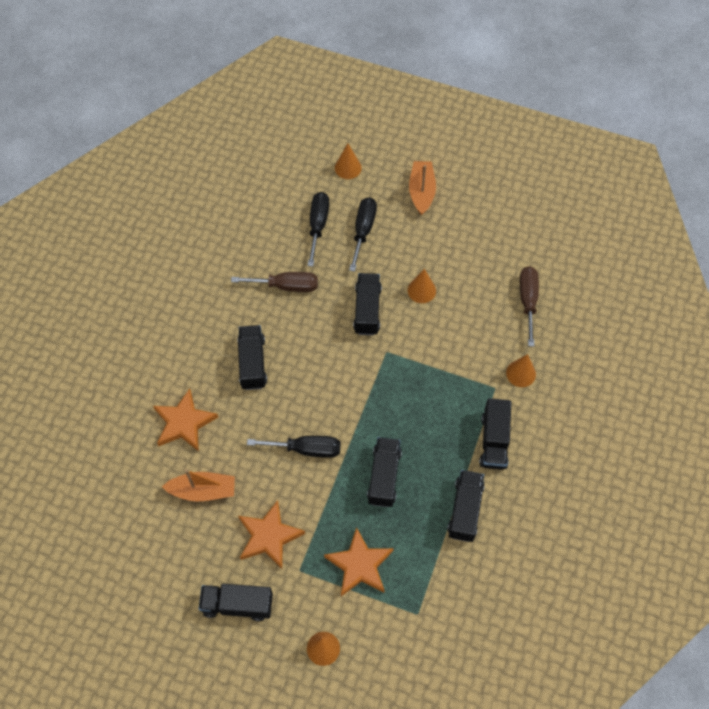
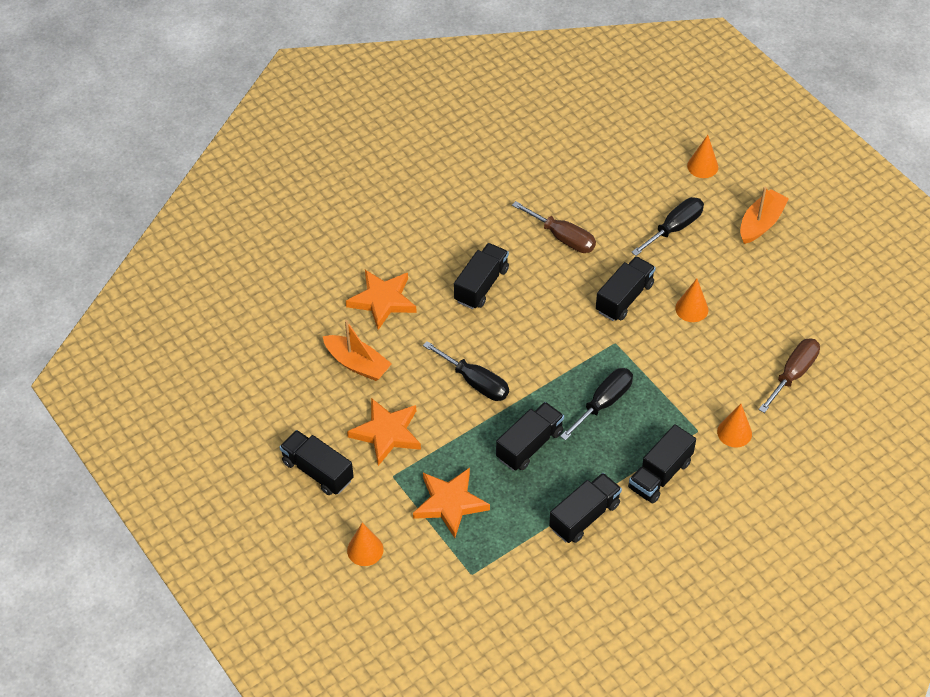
camera: 35 degrees right, 10 degrees down
(318, 225) = (633, 201): black screwdriver -> black screwdriver (603, 403)

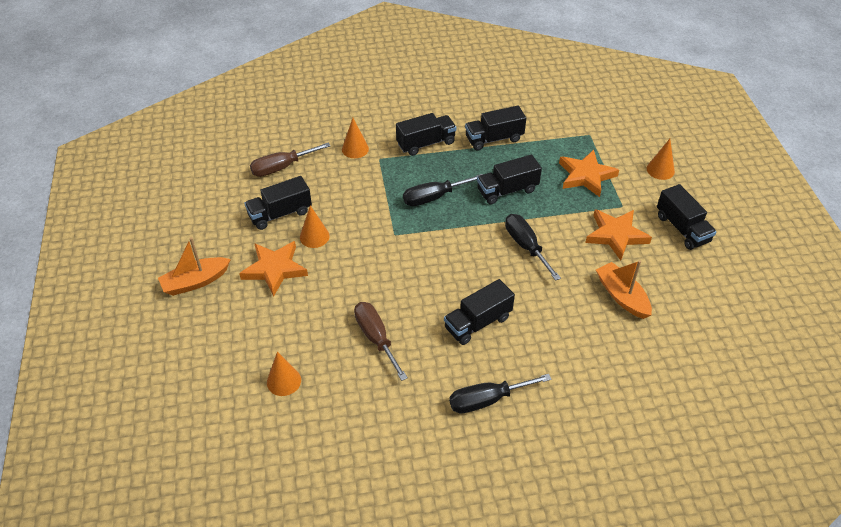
camera: 155 degrees left, 5 degrees down
(382, 300) = (577, 344): orange star -> orange star (274, 269)
(624, 298) = (361, 265): black truck -> black truck (280, 214)
(674, 228) = (271, 307): black screwdriver -> black screwdriver (487, 400)
(702, 166) = (193, 356): orange cone -> orange cone (284, 381)

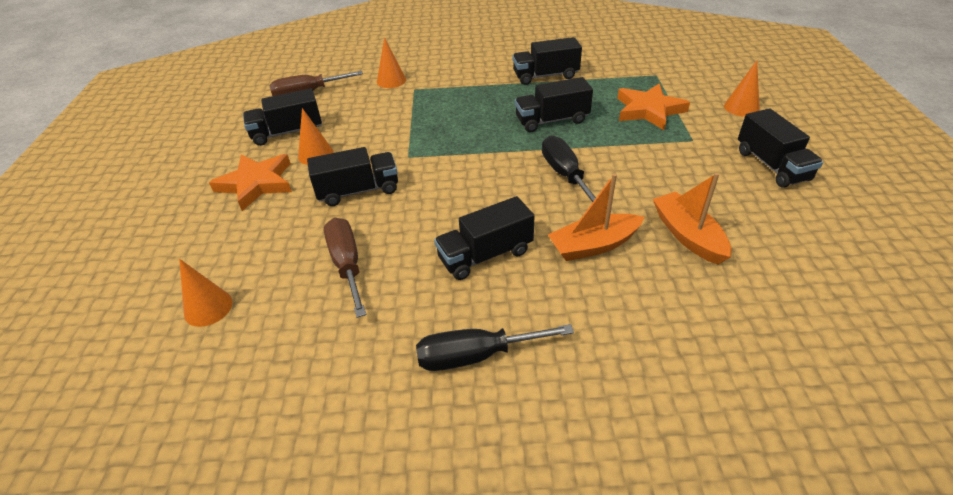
camera: 10 degrees right, 5 degrees down
(195, 282) = (162, 191): orange boat -> orange boat (593, 245)
(426, 143) = (469, 78): black truck -> black truck (358, 191)
(434, 197) = (464, 124): black screwdriver -> none
(616, 235) = (683, 168): orange star -> none

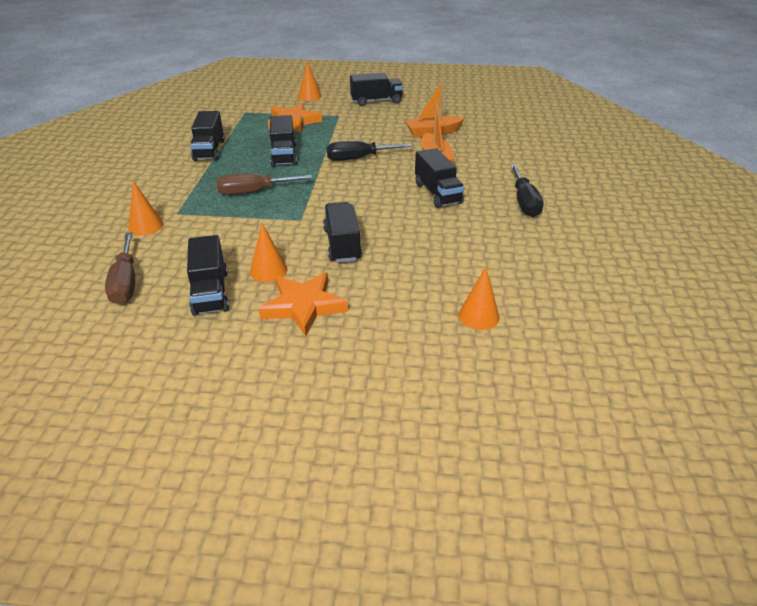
camera: 85 degrees left, 5 degrees down
(347, 264) = (437, 248): brown screwdriver -> brown screwdriver (253, 192)

